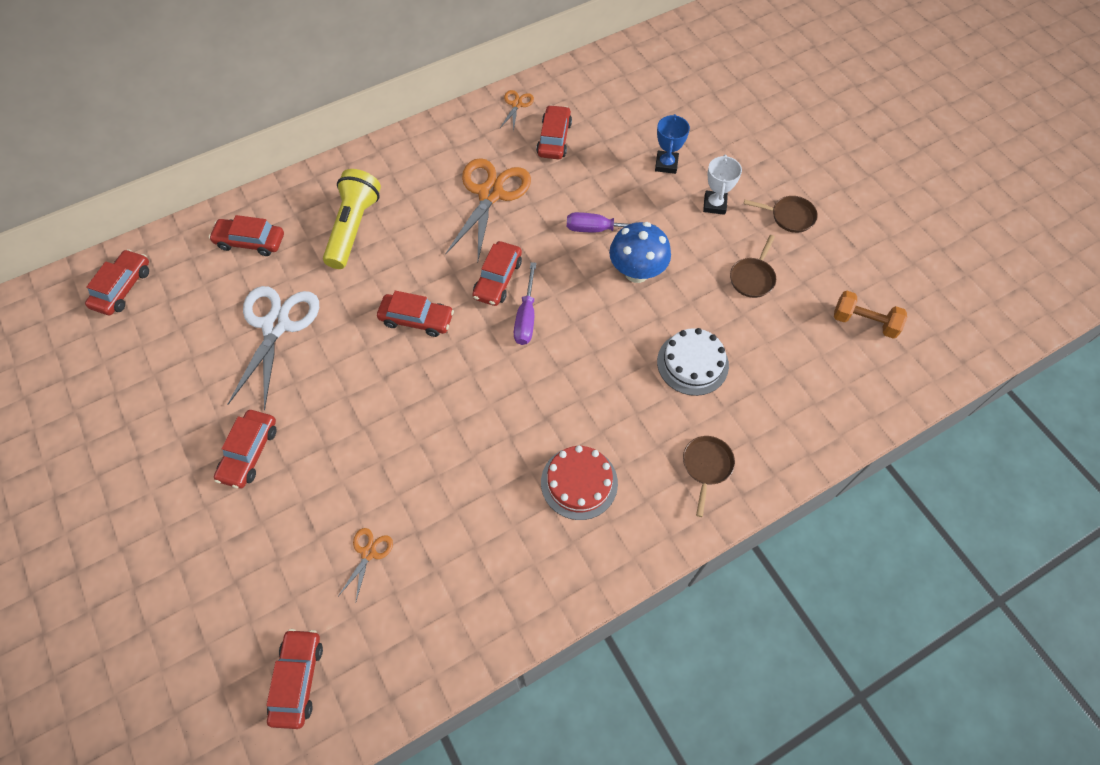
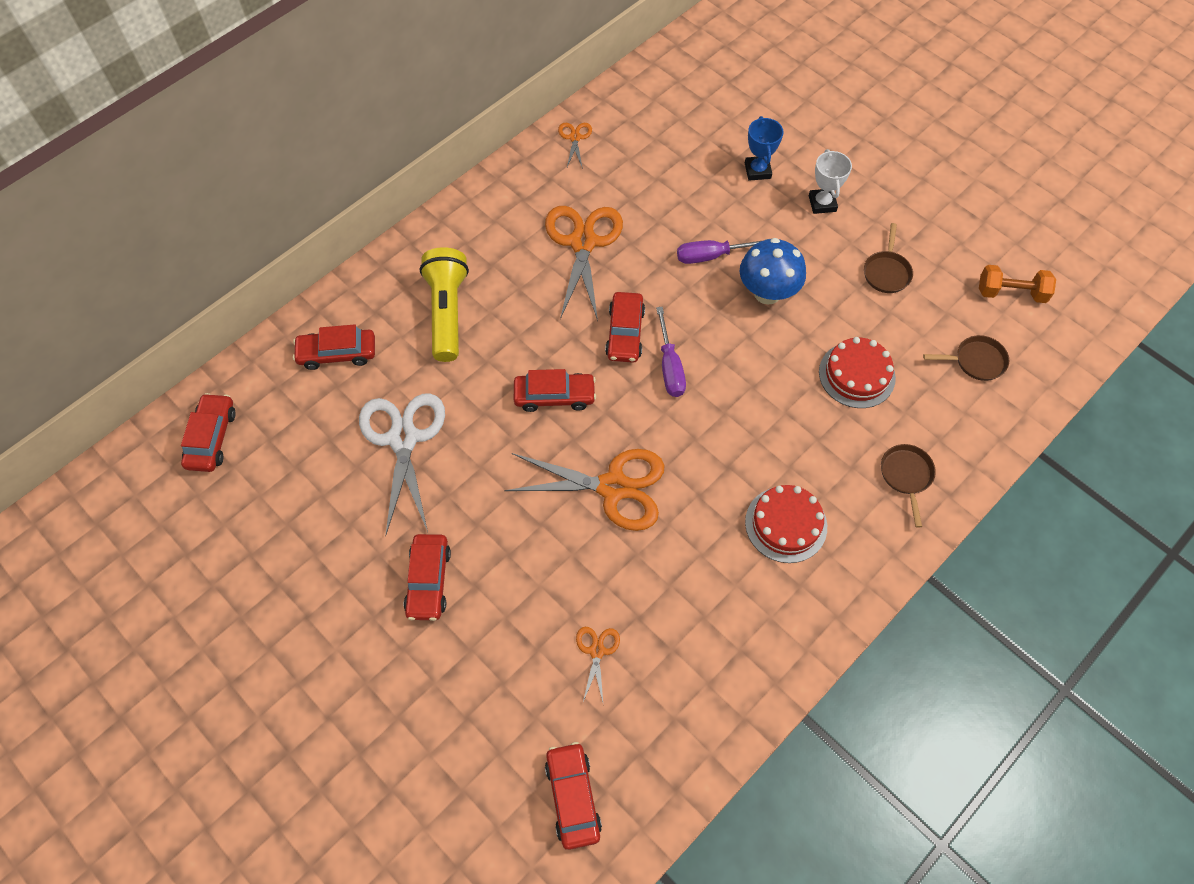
camera: 15 degrees left, 0 degrees up
(437, 411) = (613, 487): none -> orange scissors
(554, 139) = (629, 167): red car -> none
(692, 363) = (856, 375): white cake -> red cake
(789, 216) = (902, 199): brown pan -> brown pan (976, 361)

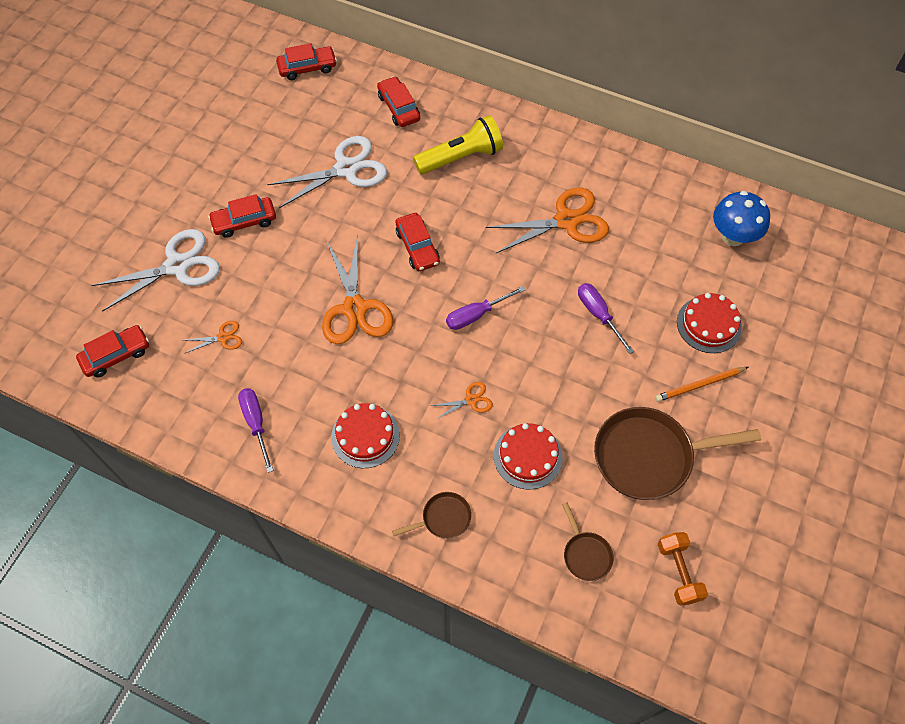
camera: 70 degrees right, 0 degrees up
(462, 684) = (177, 266): none -> white scissors
(575, 138) = (669, 182): orange scissors -> orange scissors (471, 400)
(625, 333) = (493, 275): red car -> none
(732, 641) = (256, 423): none -> purple screwdriver
(757, 171) = (709, 324): blue trophy -> red cake
(767, 293) = (580, 366): blue mushroom -> blue mushroom (733, 236)
(822, 203) = (699, 385): white trophy -> orange pencil
(886, 272) = (649, 456): brown pan -> brown pan, size x2.10

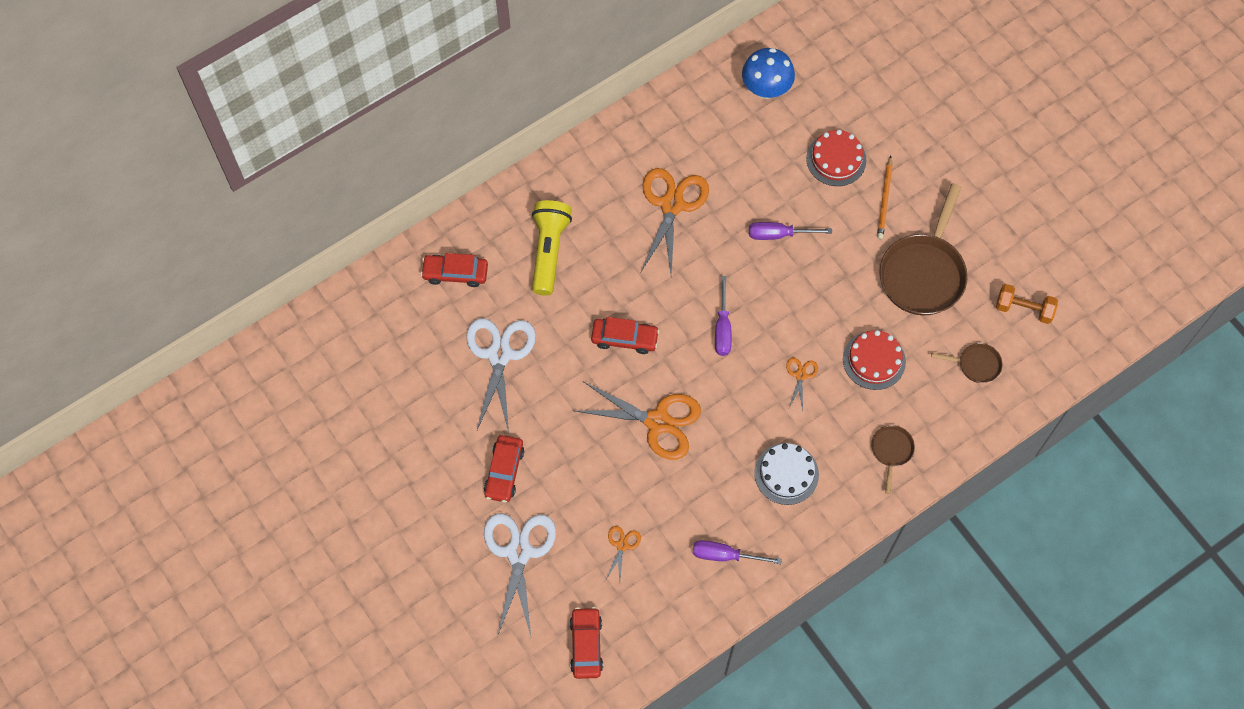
camera: 60 degrees left, 5 degrees up
(307, 68) = (350, 329): red car -> none
(365, 436) = (786, 473): red cake -> white cake

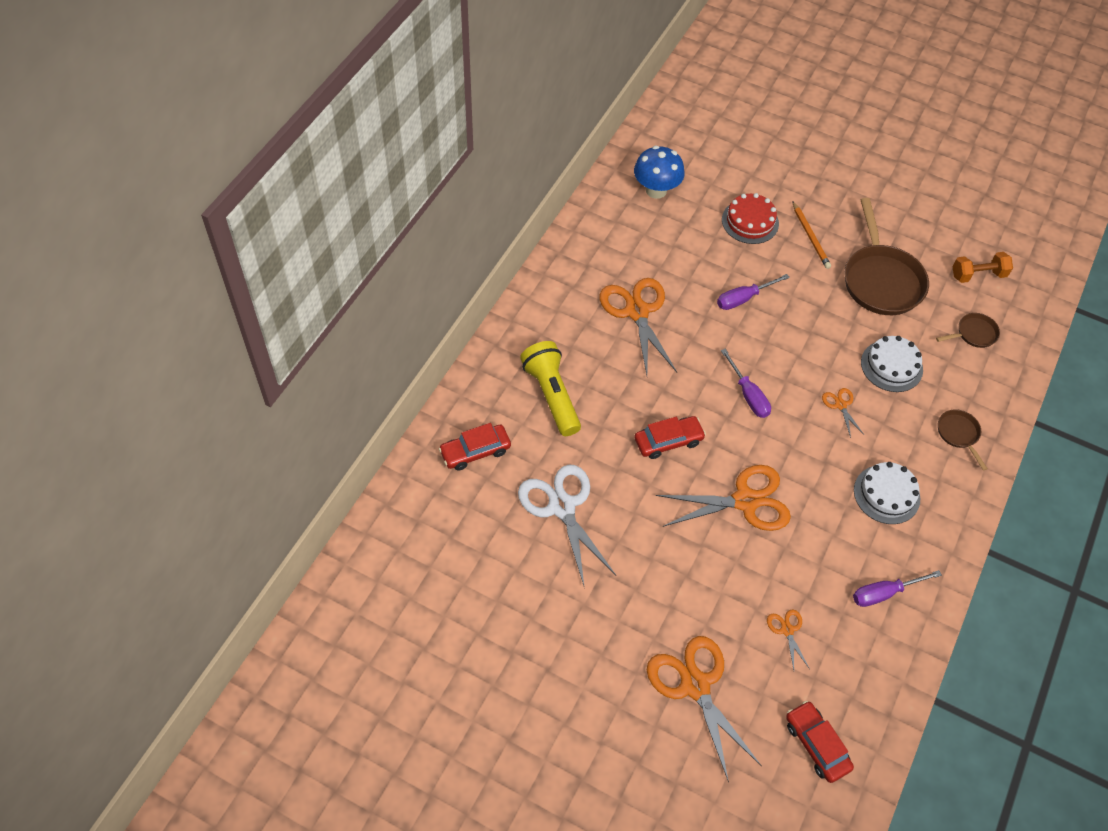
camera: 30 degrees left, 10 degrees down
(504, 471) = (633, 614): red car -> none
(519, 552) = (695, 685): white scissors -> orange scissors
(874, 360) = (891, 366): red cake -> white cake

